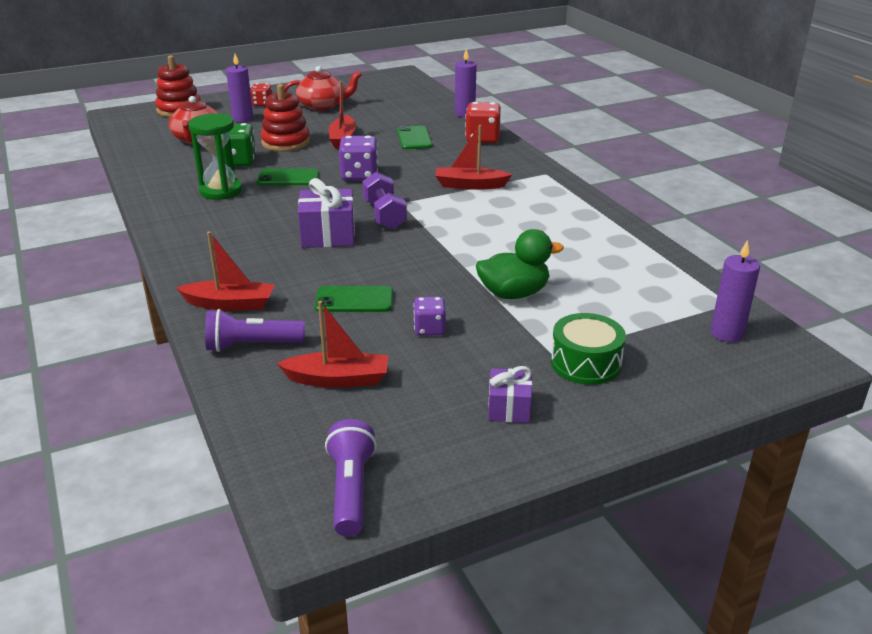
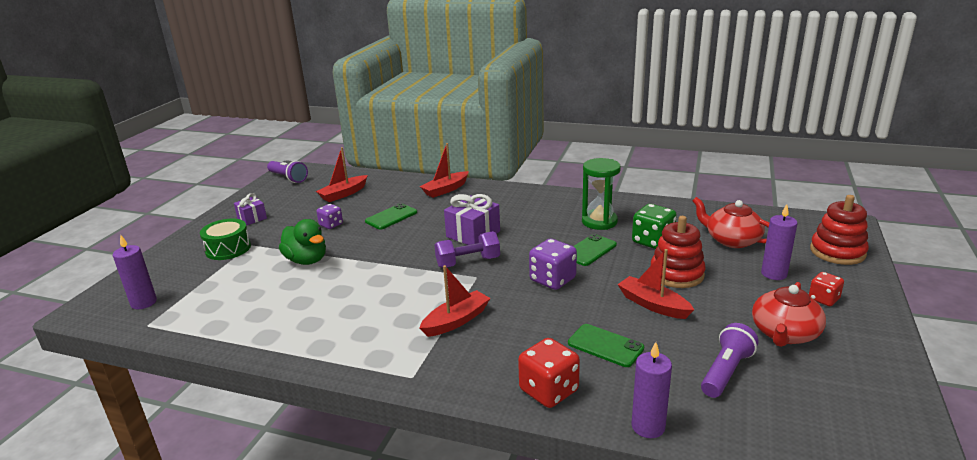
camera: 135 degrees right, 5 degrees down
(252, 345) = (402, 185): purple flashlight -> purple flashlight (726, 371)
(384, 215) = (468, 262): purple dumbbell -> purple dumbbell turned 45 degrees counterclockwise
(514, 293) = (307, 260): green duck -> green duck turned 75 degrees counterclockwise

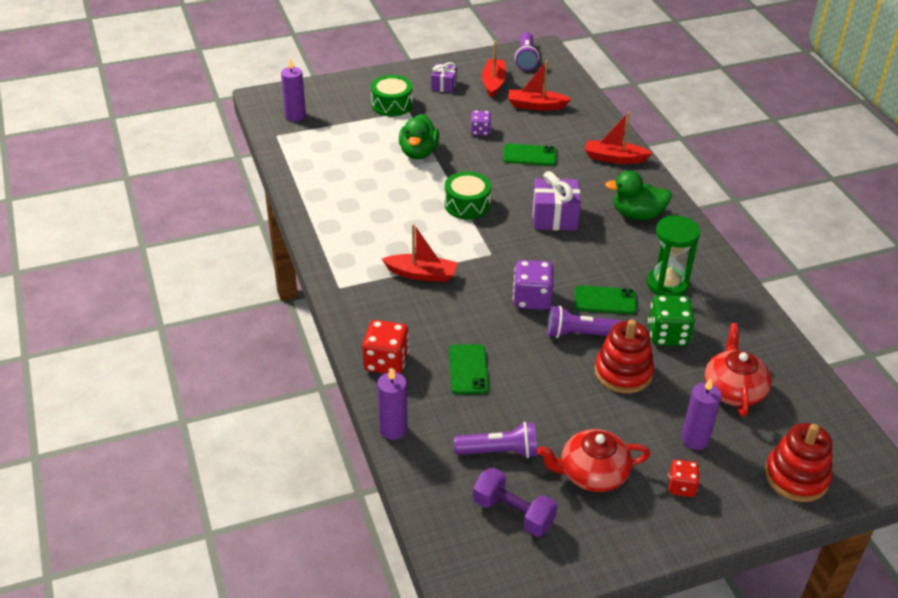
camera: 50 degrees right, 15 degrees up
(404, 264) = (467, 205): none -> green drum
(468, 262) = (507, 238): purple dumbbell -> purple dumbbell (513, 513)
(514, 204) = (637, 214): none -> green duck
(616, 275) = (580, 334): none -> purple flashlight
(653, 305) = (555, 375): red boat -> red boat (493, 83)

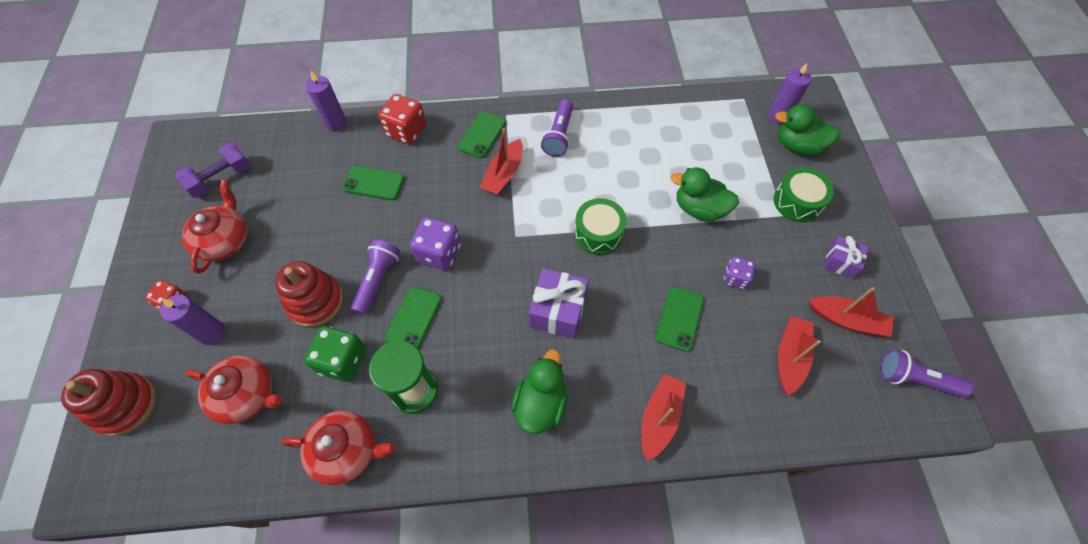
camera: 105 degrees right, 20 degrees up
(329, 105) = (798, 146): none -> green duck
(373, 300) = (482, 135): none -> green phone
(499, 451) = (280, 184): purple flashlight -> purple flashlight (559, 135)
(736, 310) = (347, 450): none -> red teapot

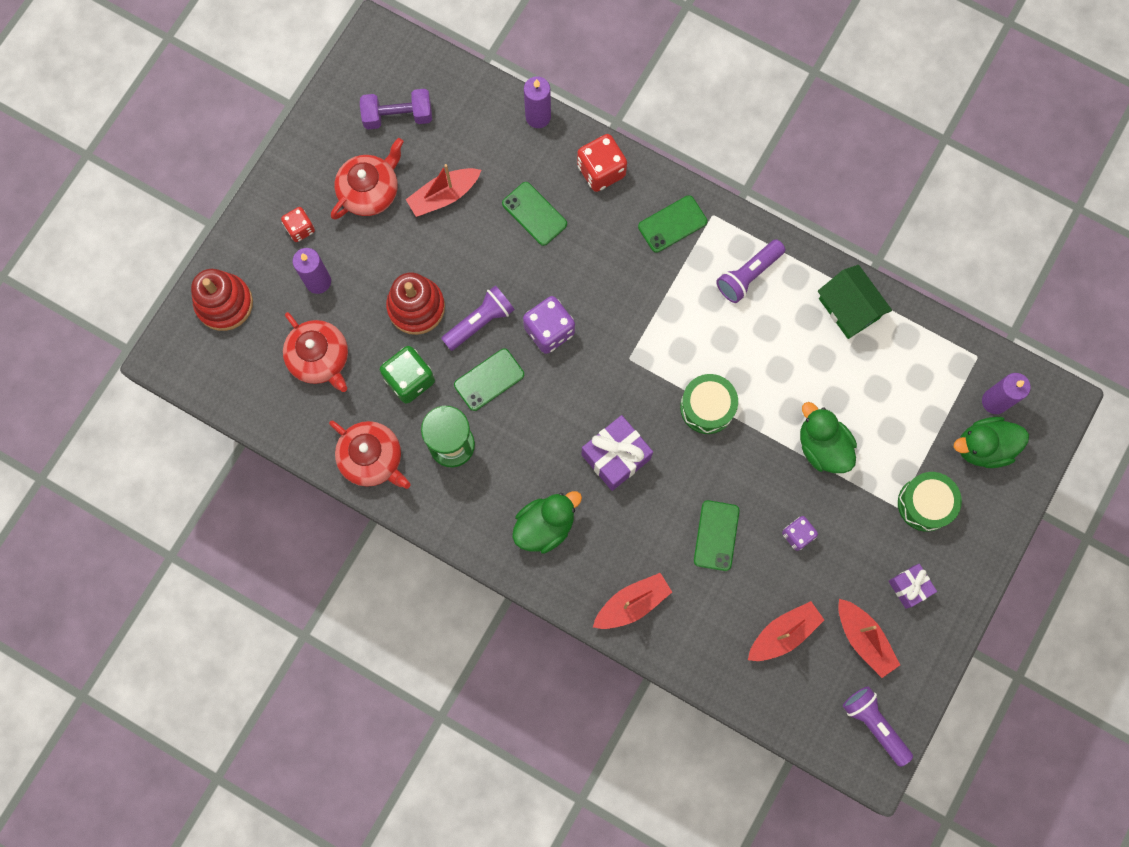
camera: 35 degrees right, 15 degrees up
(504, 174) = (663, 284): red boat -> red boat (444, 196)
(641, 117) = (849, 308): none -> green house
(679, 318) = (716, 535): green phone -> green phone turned 45 degrees counterclockwise
(798, 146) = (983, 447): green duck -> green duck turned 60 degrees counterclockwise

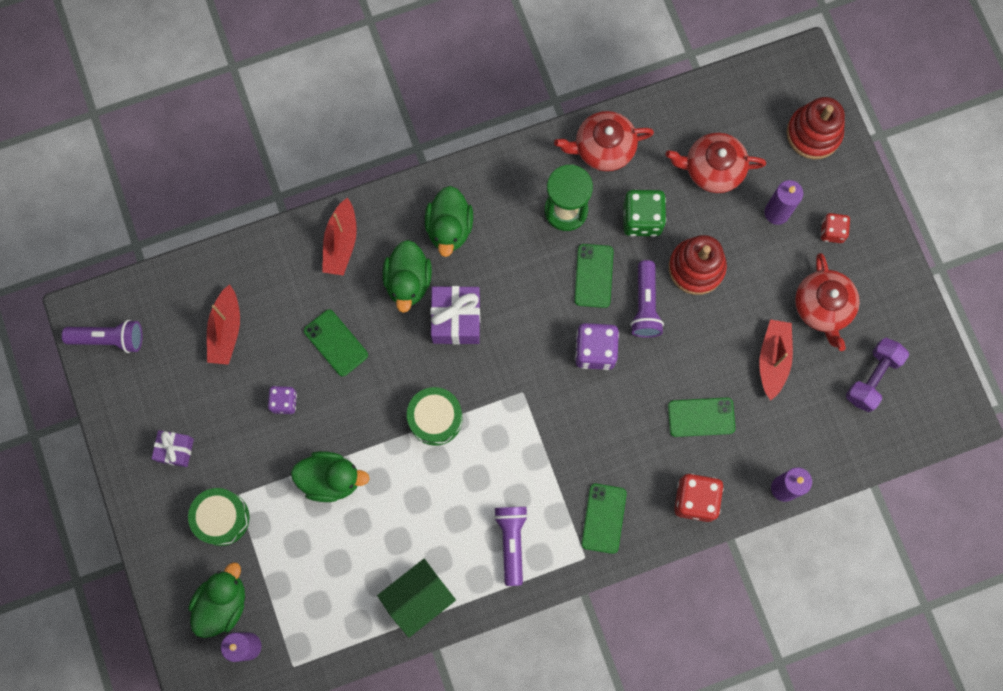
camera: 130 degrees right, 0 degrees up
(617, 521) = (408, 281): none -> green duck
(849, 308) = (418, 598): green house -> green house turned 45 degrees counterclockwise
(863, 639) = (171, 384): red boat -> none

